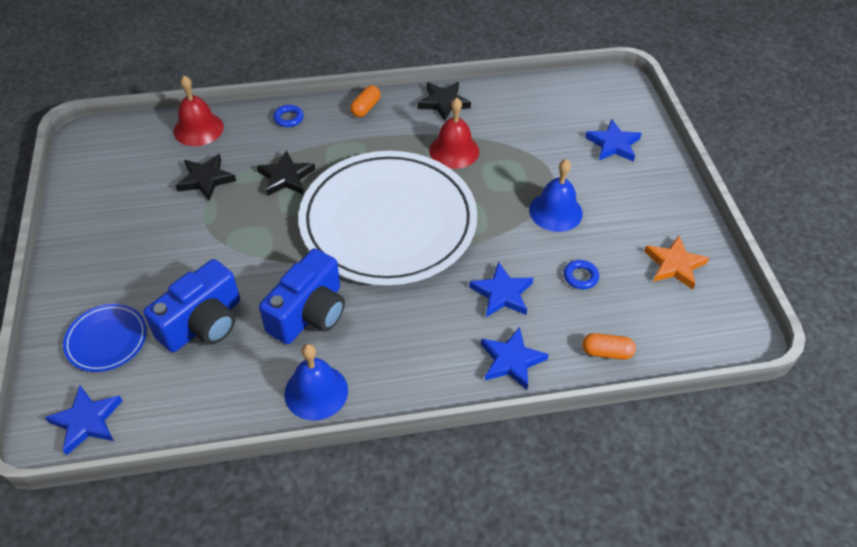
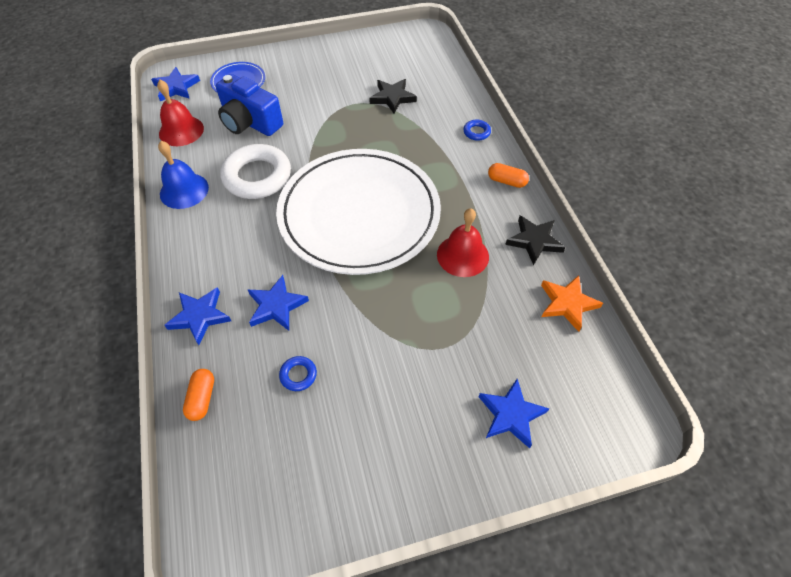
camera: 85 degrees right, 5 degrees up
(198, 129) = (449, 83): red bell -> red bell (181, 131)
(286, 177) = (403, 141): black star -> none
(309, 313) = (257, 176): blue camera -> white ring
(555, 211) = (389, 351): blue bell -> none
(674, 265) = (318, 477): orange star -> orange star (567, 303)

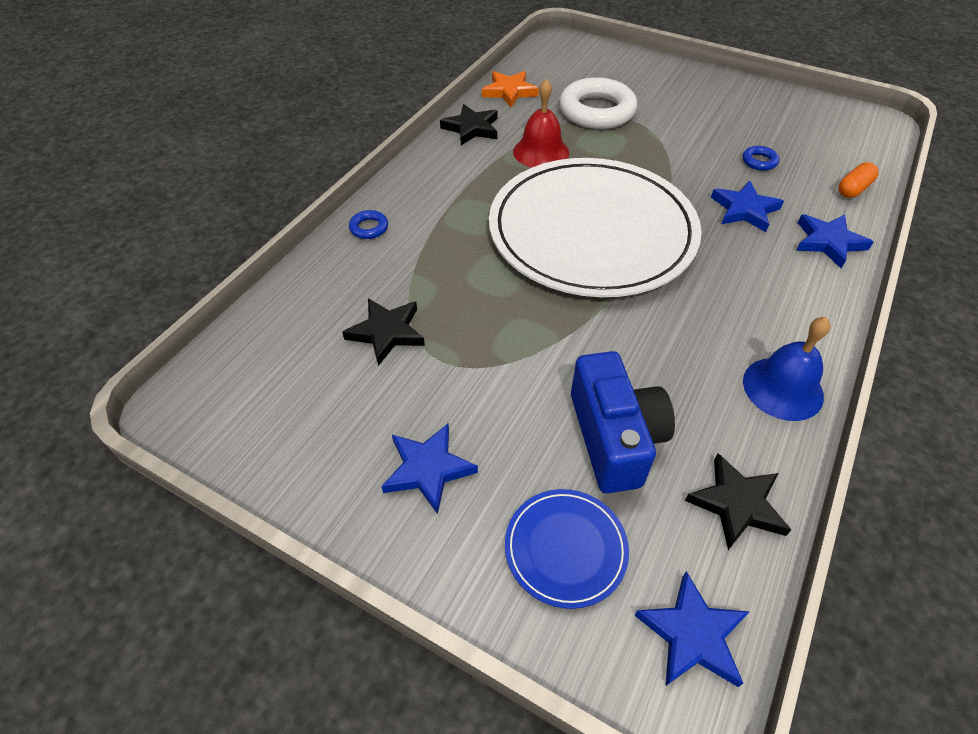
camera: 135 degrees left, 5 degrees down
(181, 131) = (736, 504): red bell -> black star
(257, 176) = (669, 343): white ring -> white ring (597, 111)
(506, 181) = (420, 173): orange capsule -> none
(511, 414) = (625, 76): blue star -> blue star (428, 469)

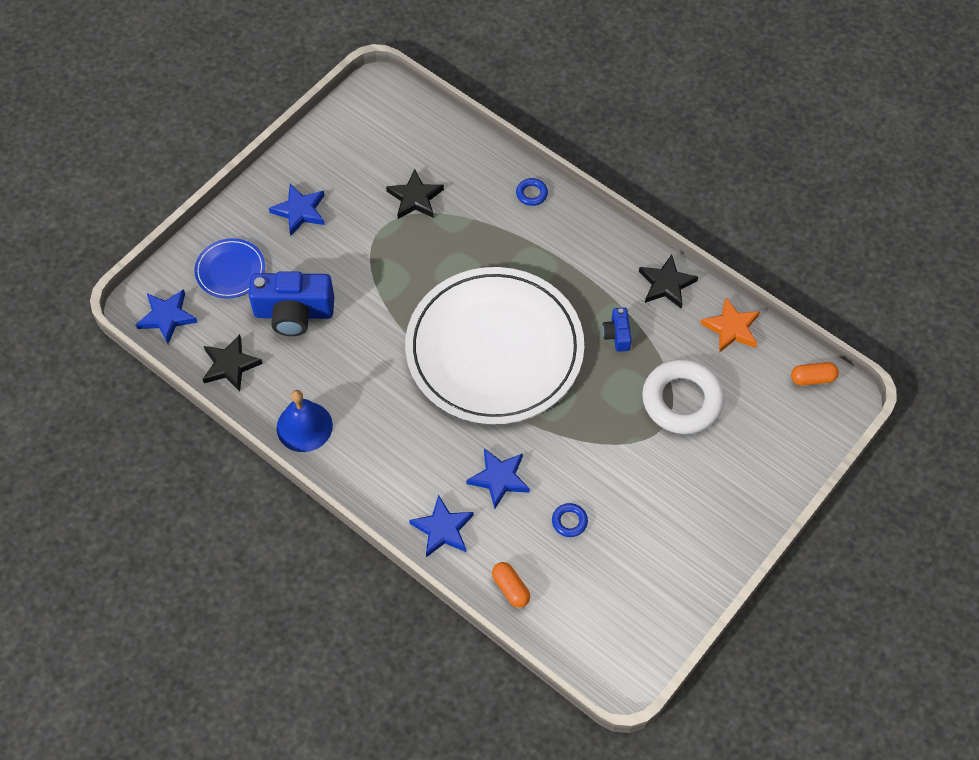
camera: 100 degrees right, 10 degrees up
(541, 152) = (617, 335): red bell -> blue camera
(545, 53) = (812, 378): none -> orange capsule

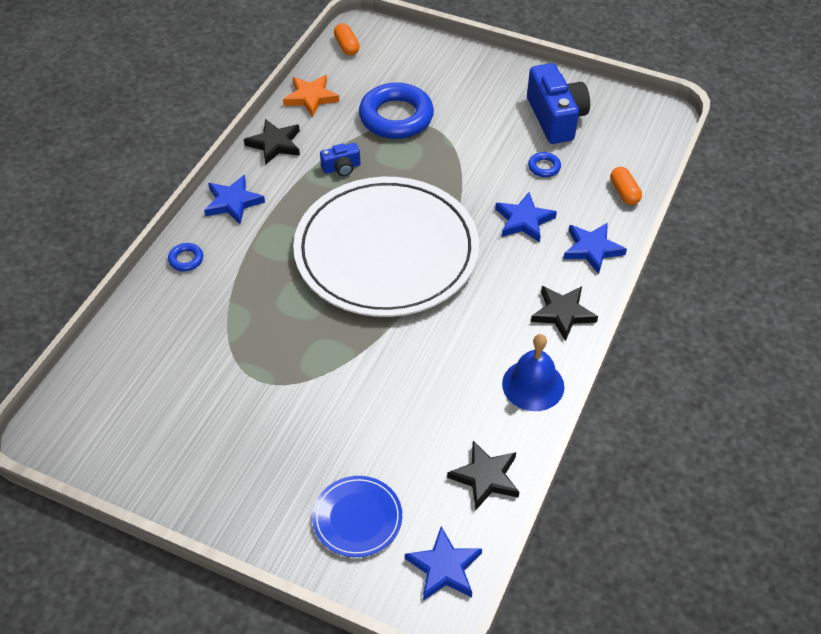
camera: 105 degrees left, 10 degrees down
(294, 313) = (397, 434): blue camera -> blue camera (556, 118)
(300, 211) = (253, 468): blue star -> blue star (233, 202)
(415, 198) = (211, 359): black star -> black star (562, 313)
(510, 588) = (624, 192): orange capsule -> orange capsule turned 60 degrees counterclockwise
(682, 400) = (396, 117): white ring -> blue ring

